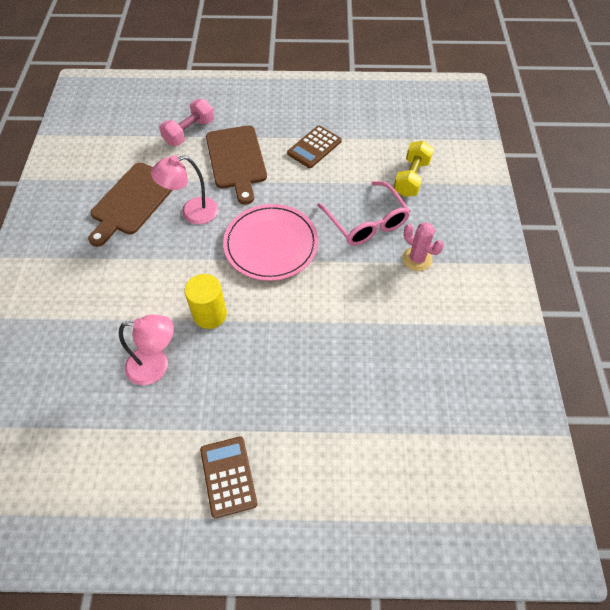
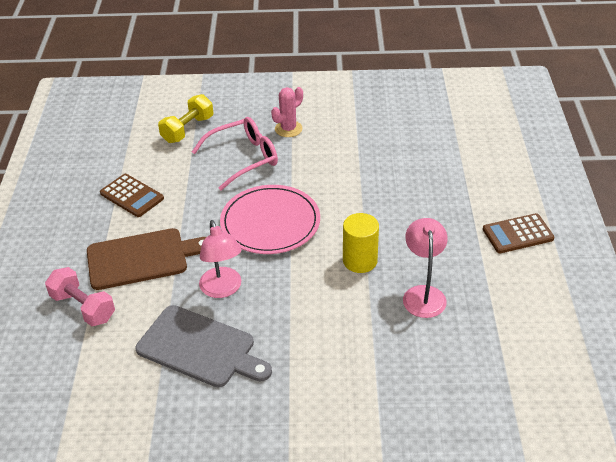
camera: 90 degrees left, 15 degrees down
(132, 201) = (200, 348): brown cutting board -> grey cutting board
(411, 178) = (188, 129): yellow dumbbell -> yellow dumbbell turned 75 degrees counterclockwise

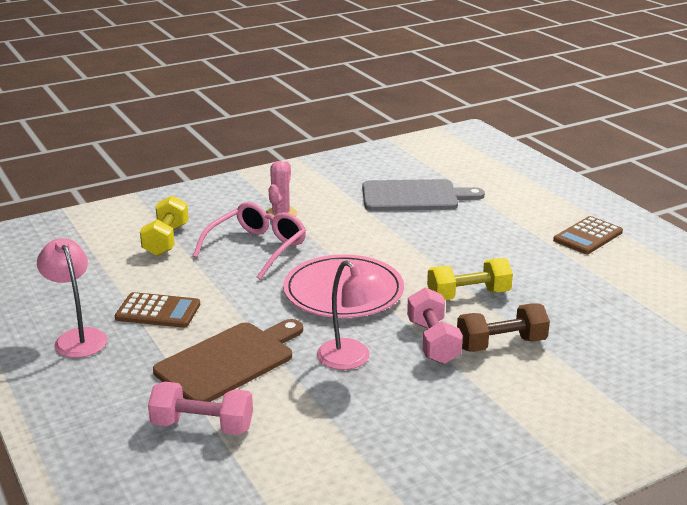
camera: 30 degrees left, 15 degrees down
(200, 348) = (382, 416): grey cutting board -> grey cutting board (414, 196)
(293, 295) = (433, 342): none -> pink dumbbell
(342, 318) = (501, 344): none -> brown dumbbell
(360, 261) = (468, 295): yellow cylinder -> yellow dumbbell
(423, 294) = (556, 302): pink lamp -> pink lamp (77, 337)

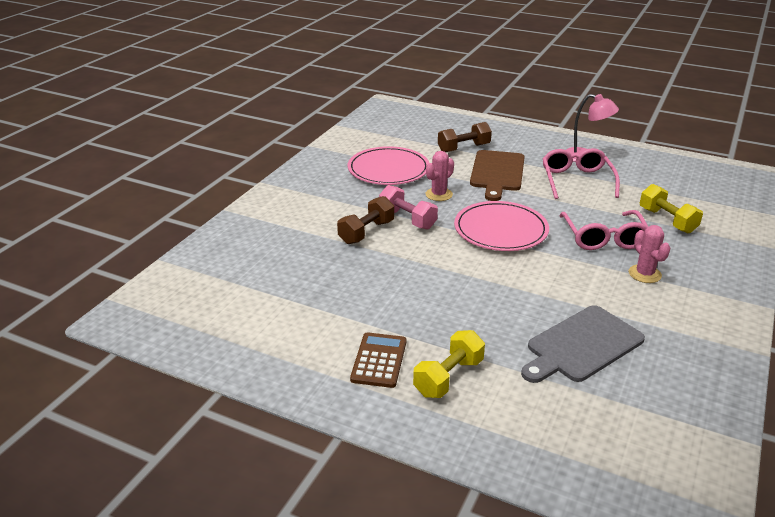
camera: 145 degrees right, 5 degrees up
(158, 311) = (576, 180): brown calculator -> pink glasses
(202, 426) = (463, 148): pink dumbbell -> brown dumbbell
(352, 359) = (439, 194): pink lamp -> pink cactus
(370, 433) = (388, 169): none -> pink plate
(468, 295) = (420, 258): yellow dumbbell -> yellow dumbbell (448, 377)

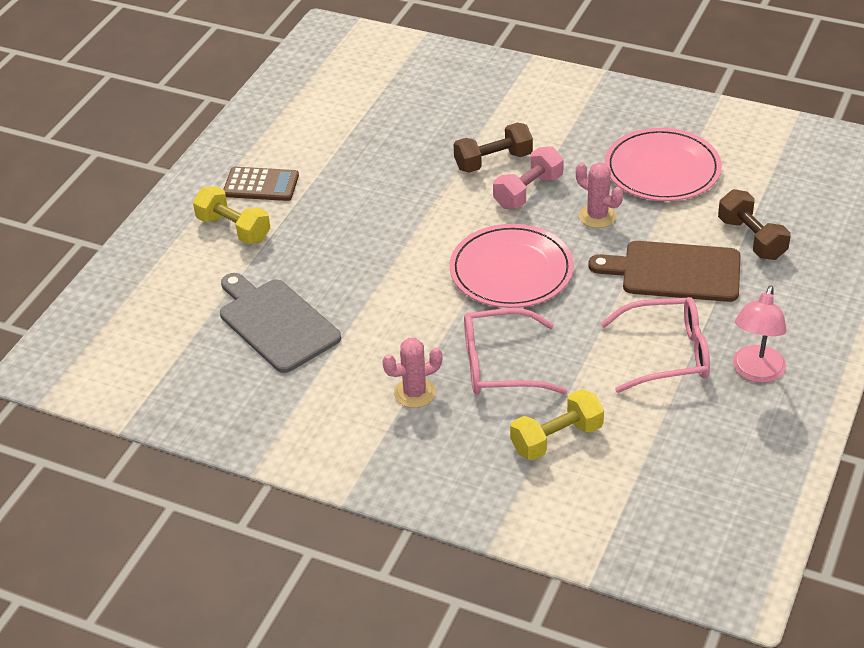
camera: 90 degrees right, 10 degrees up
(366, 232) = (493, 161): brown dumbbell -> brown dumbbell turned 60 degrees counterclockwise

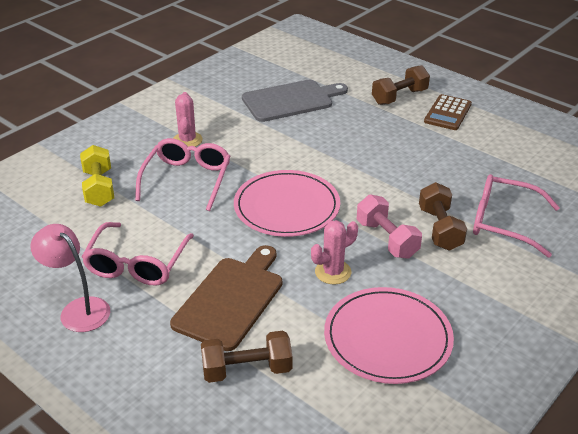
camera: 105 degrees right, 5 degrees down
(233, 229) = (399, 97): yellow dumbbell -> brown dumbbell
(461, 125) = (503, 222): none -> pink glasses

